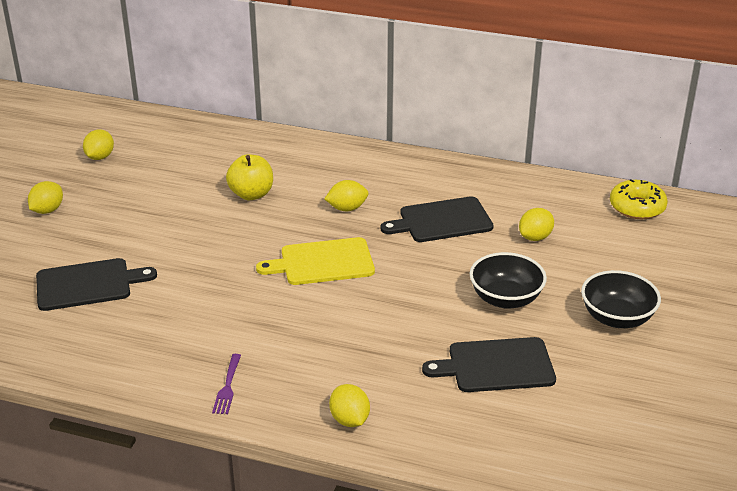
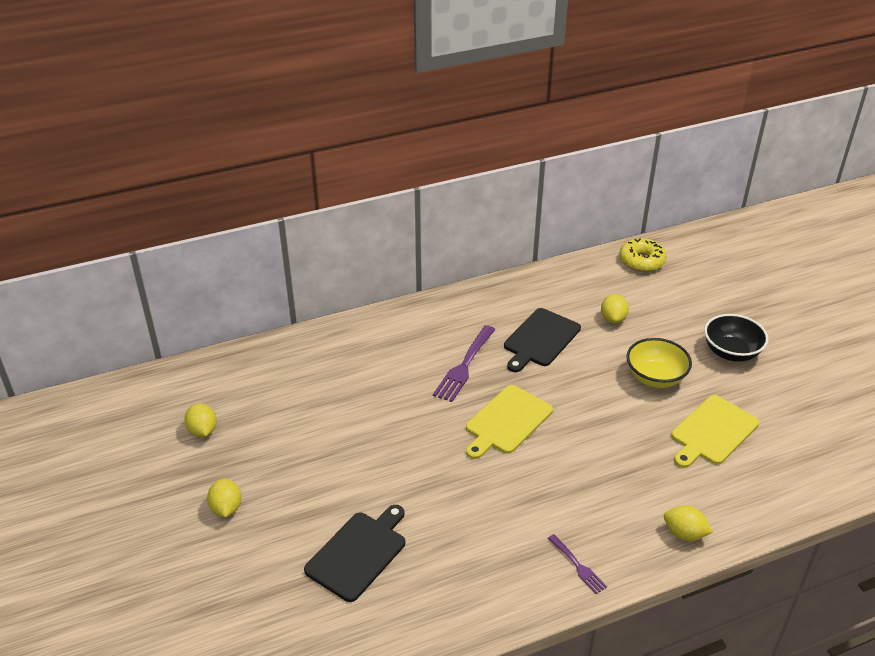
camera: 40 degrees left, 5 degrees up
(251, 194) = (378, 394): yellow apple -> none
(347, 208) = (464, 366): yellow lemon -> purple fork
(496, 366) = (712, 432): black cutting board -> yellow cutting board
(505, 299) = (655, 377): black bowl -> yellow bowl

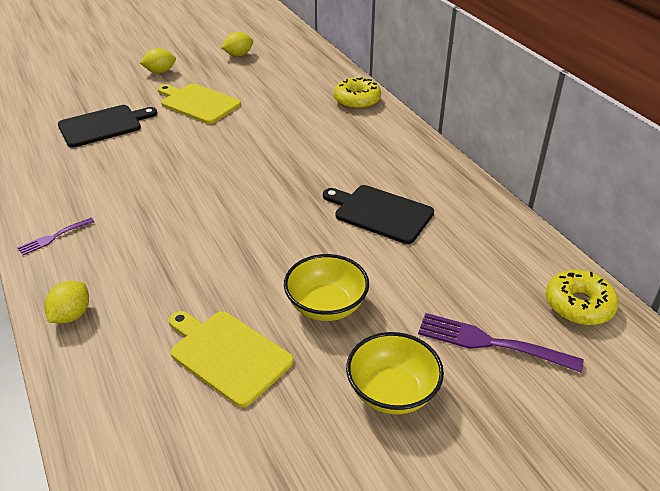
camera: 85 degrees right, 0 degrees up
(345, 337) = (357, 100): none -> yellow donut
(358, 553) = (103, 125): black cutting board -> black cutting board turned 60 degrees counterclockwise
(464, 366) = (327, 164): purple fork -> purple fork (490, 343)
(507, 421) = (247, 192): yellow cutting board -> yellow cutting board (198, 103)
(613, 319) = (435, 272): yellow lemon -> none
(731, 352) = (392, 392): black bowl -> yellow bowl

